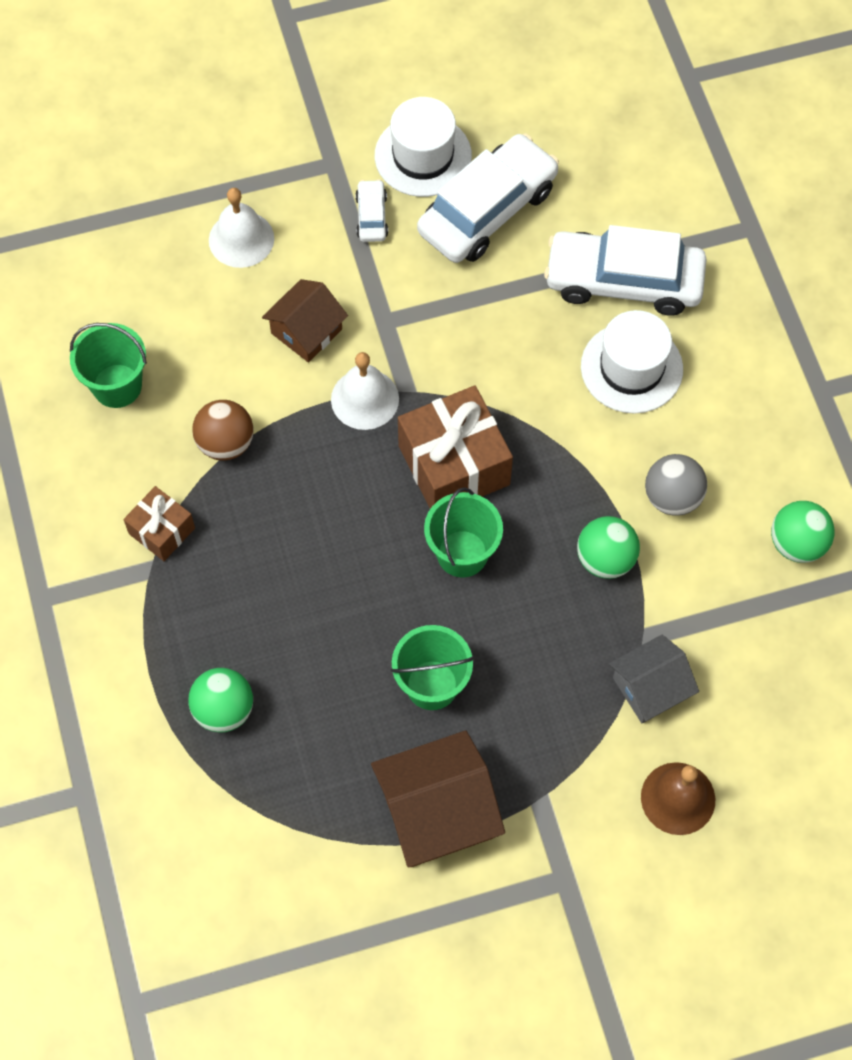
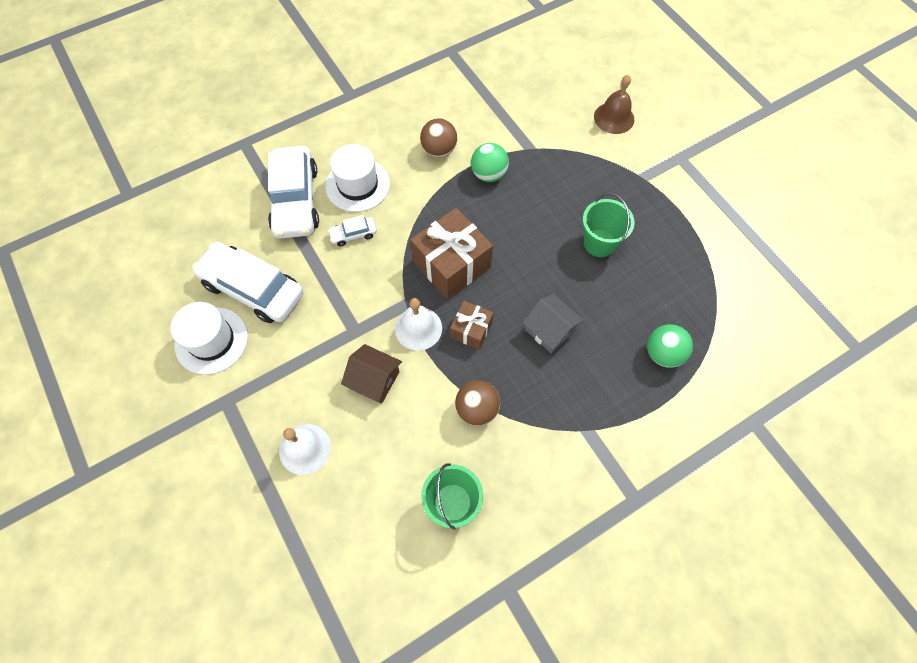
camera: 105 degrees left, 0 degrees up
(162, 531) = (556, 431): brown gift -> brown gift (471, 330)
(372, 216) = (269, 361): white car -> white car (353, 234)
(437, 811) = (672, 223): brown house -> none
(462, 553) = (510, 246): green bucket -> none
(650, 688) = (558, 140): grey house -> grey house (550, 330)
(672, 497) = (439, 150): grey ball -> brown ball
(797, 543) = (450, 91): green ball -> none

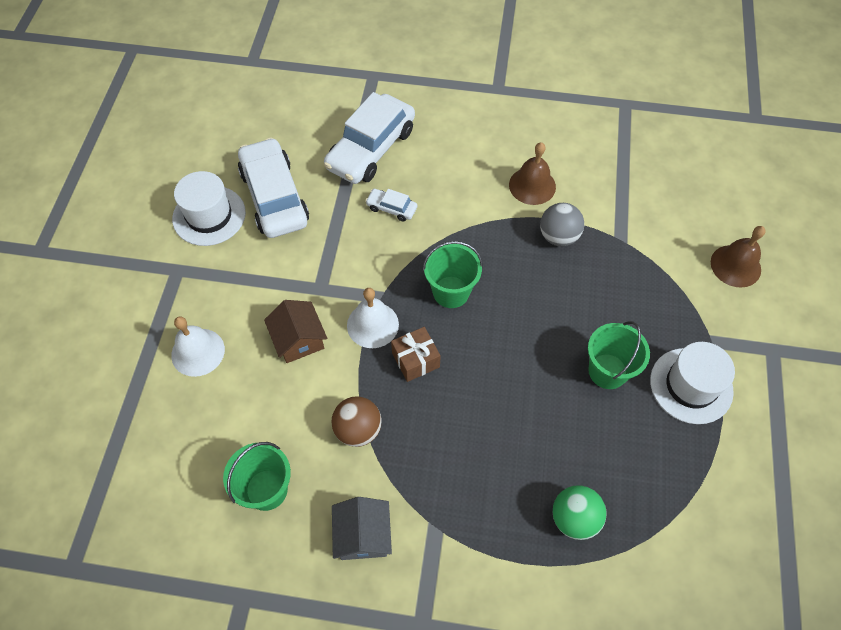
camera: 40 degrees right, 5 degrees down
(358, 185) = (433, 169): white hat -> white hat (691, 385)
(439, 150) = (532, 185): brown ball -> brown bell
(451, 264) = (451, 292): brown gift -> green bucket
(489, 174) = (558, 236): green ball -> grey ball
(550, 330) = (485, 413): grey house -> grey house (363, 535)

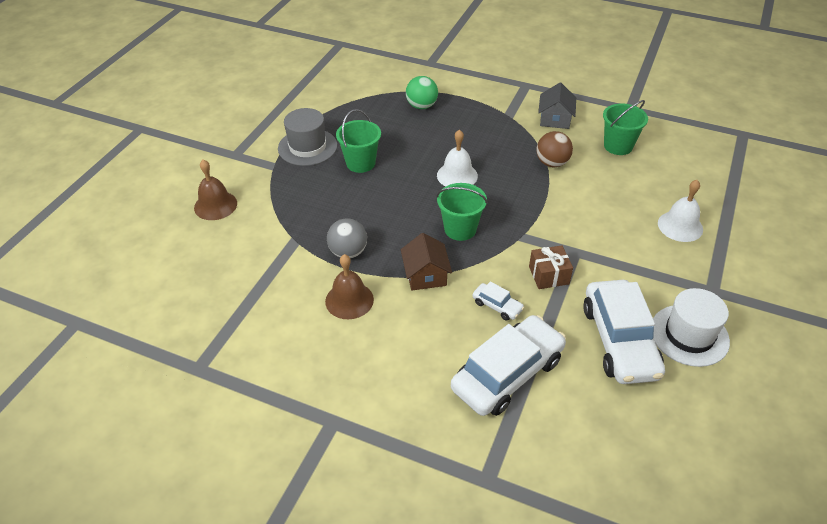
camera: 165 degrees left, 15 degrees down
(298, 339) = (595, 220): brown house -> brown house (425, 275)
(372, 324) = (532, 219): white bell -> white bell (457, 175)
(415, 360) = (501, 192): brown gift -> brown gift (548, 275)
(691, 385) = (307, 147): white hat -> grey hat

